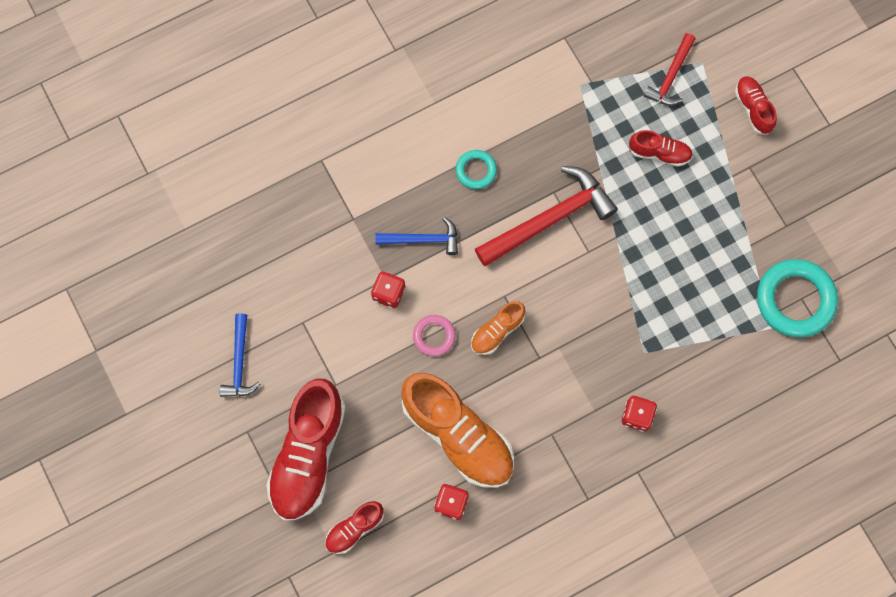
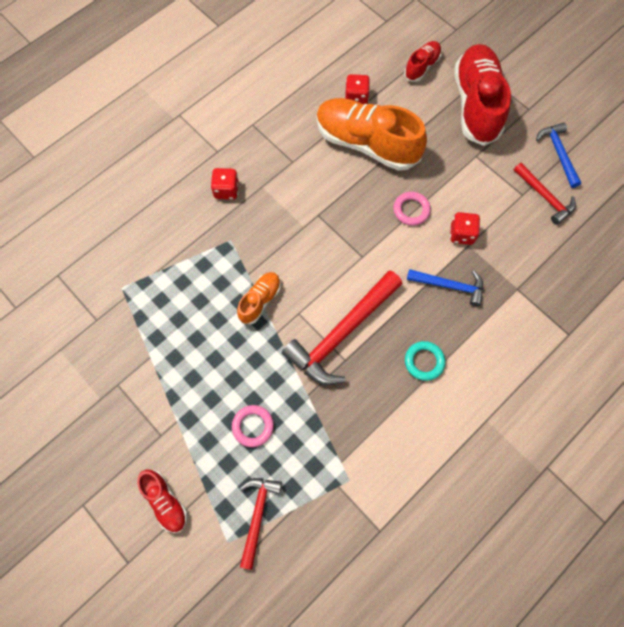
camera: 165 degrees right, 5 degrees down
(279, 313) = (544, 197): none -> red hammer
(423, 240) = (449, 286): blue hammer -> blue hammer turned 150 degrees counterclockwise
(497, 331) = (360, 226): orange shoe -> orange shoe (260, 300)
(659, 153) = (253, 426): red shoe -> pink ring
(795, 300) = (102, 317): turquoise ring -> none

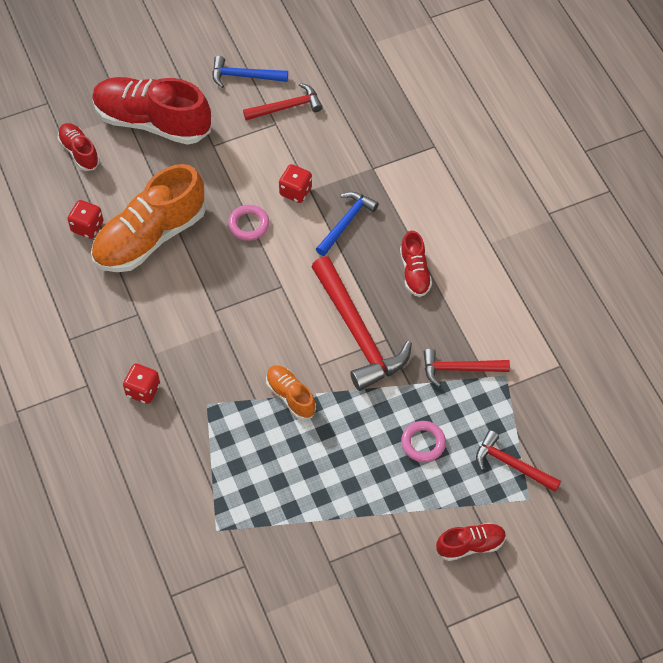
camera: 70 degrees left, 10 degrees down
(340, 435) = (459, 369): none -> red hammer
(424, 361) = (414, 272): turquoise ring -> red shoe

